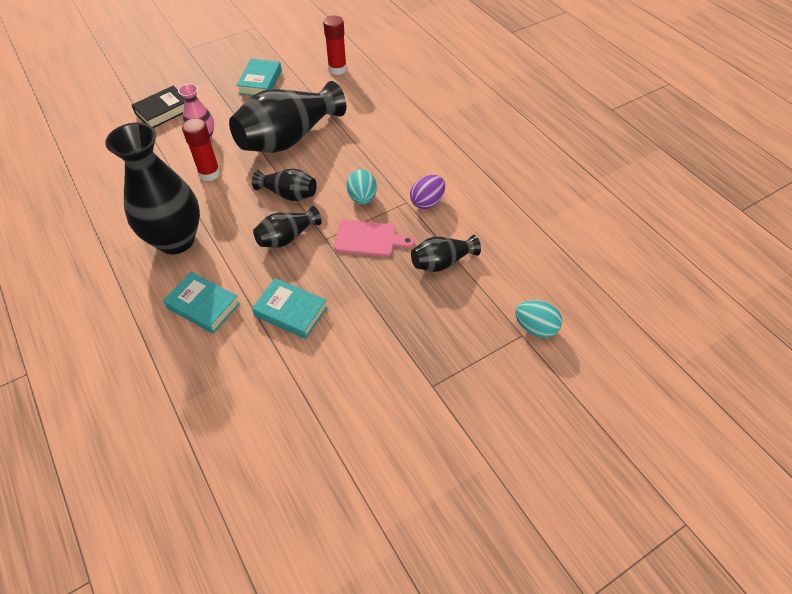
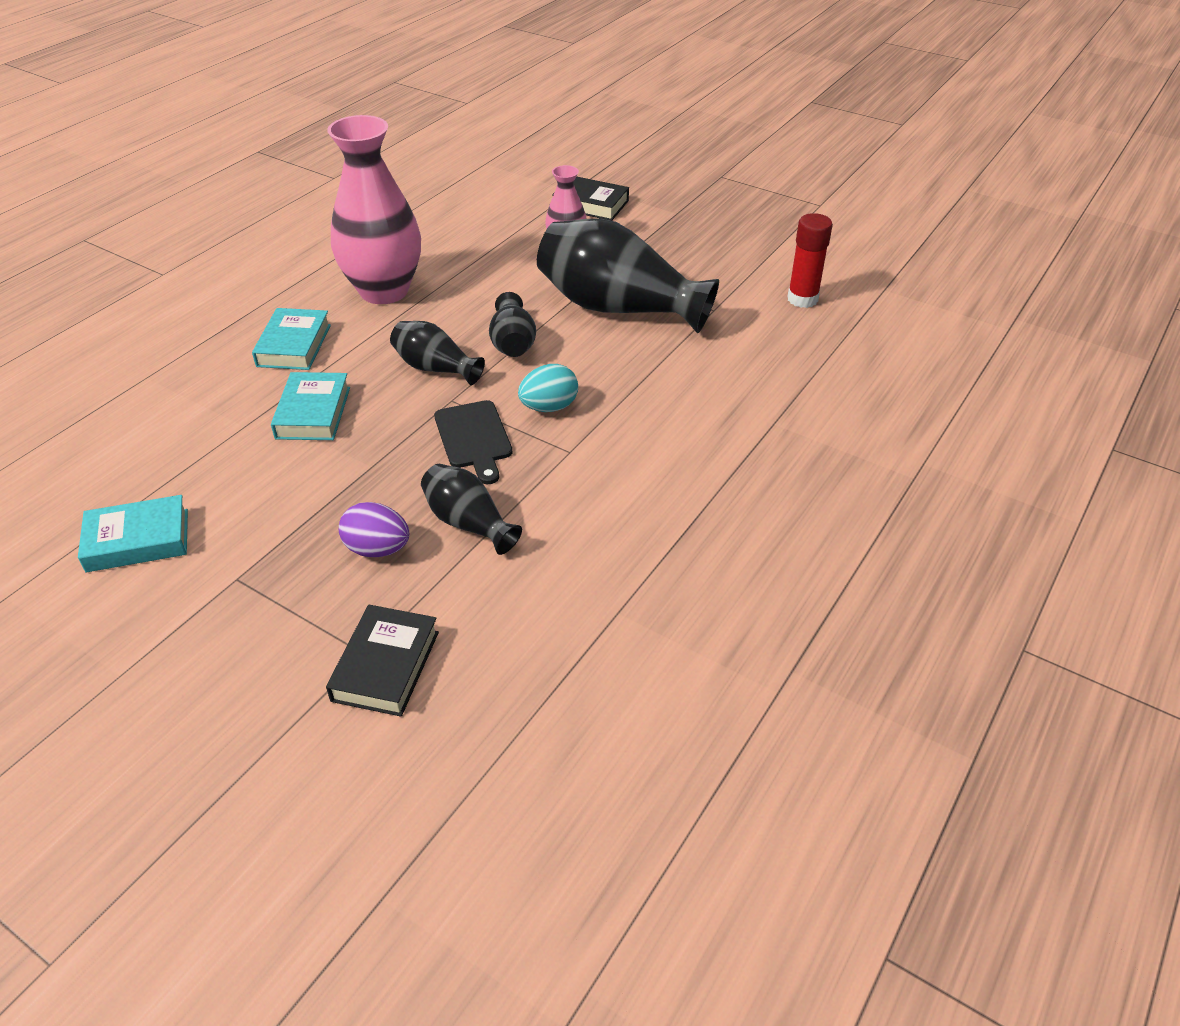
camera: 65 degrees right, 10 degrees down
(176, 240) = (384, 291): black vase -> pink vase
(209, 173) = (507, 273): red glue stick -> none
(260, 82) = (710, 248): turquoise book -> turquoise book (138, 540)
(369, 239) = (474, 438): pink cutting board -> black cutting board
(427, 202) = (583, 472): purple egg -> purple egg (377, 549)
(535, 328) = (386, 666): turquoise egg -> black book

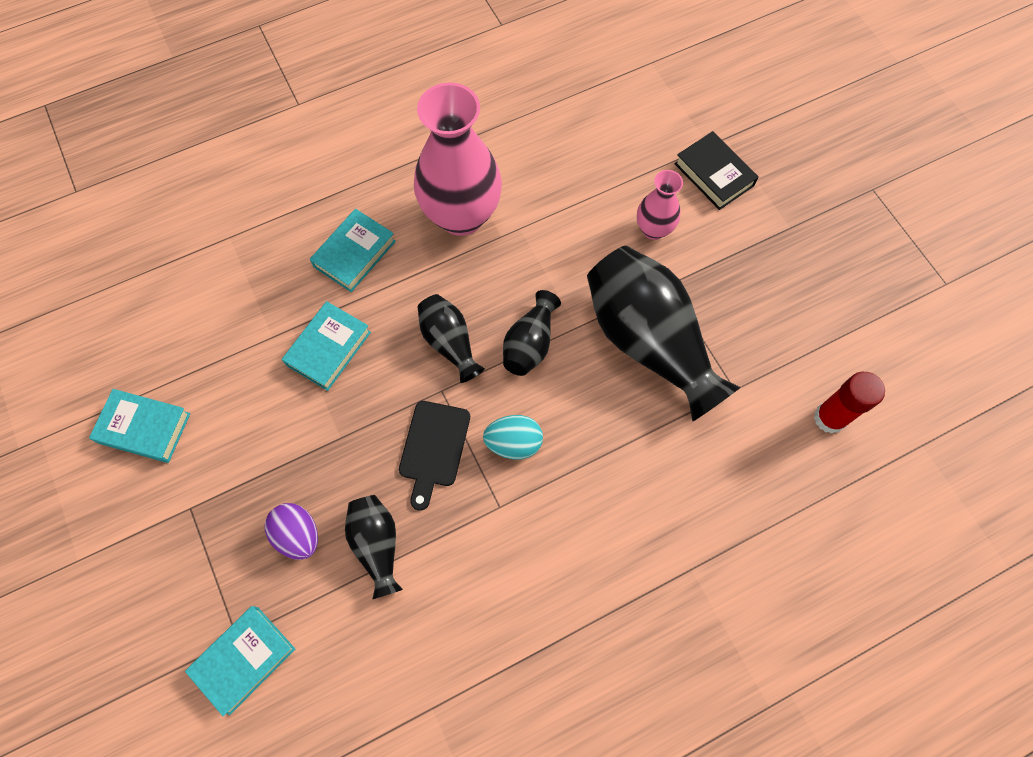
camera: 30 degrees right, 25 degrees up
(386, 666) = (244, 660): black book -> turquoise book

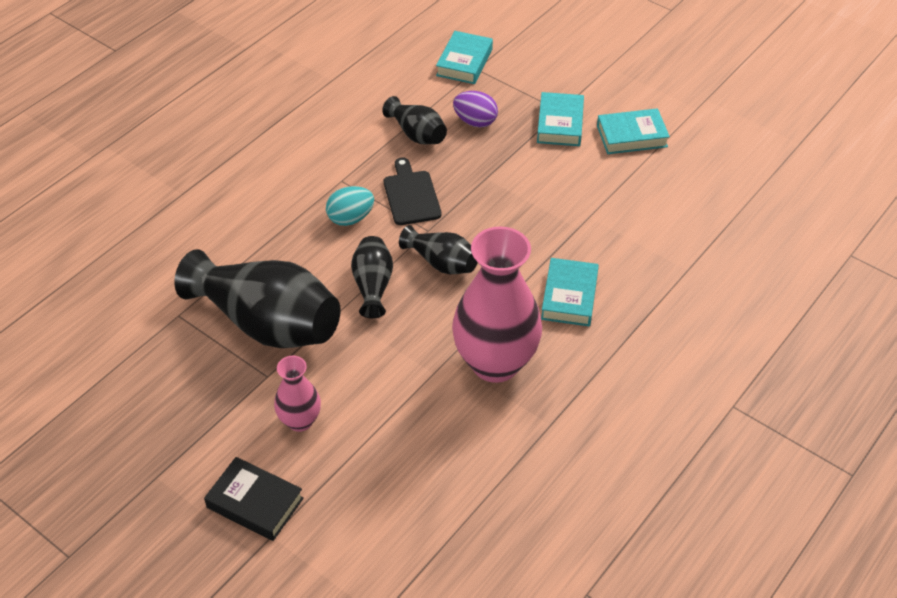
camera: 155 degrees right, 20 degrees down
(329, 348) = (537, 225): turquoise book -> turquoise book (560, 124)
(829, 418) = (87, 323): red glue stick -> none

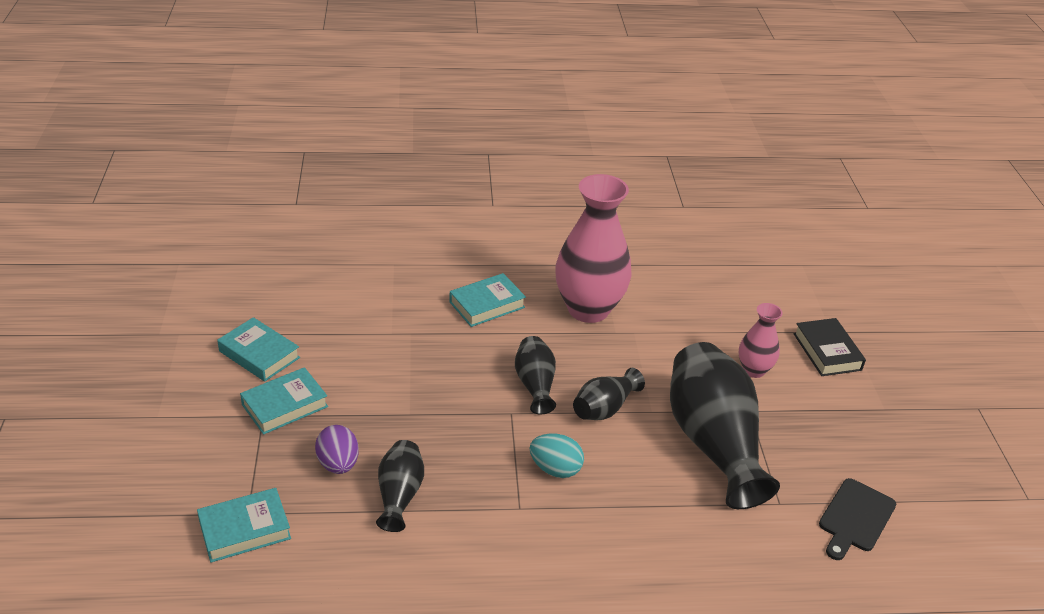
camera: 135 degrees left, 10 degrees down
(411, 195) = (483, 448): black cutting board -> black cutting board (855, 518)

